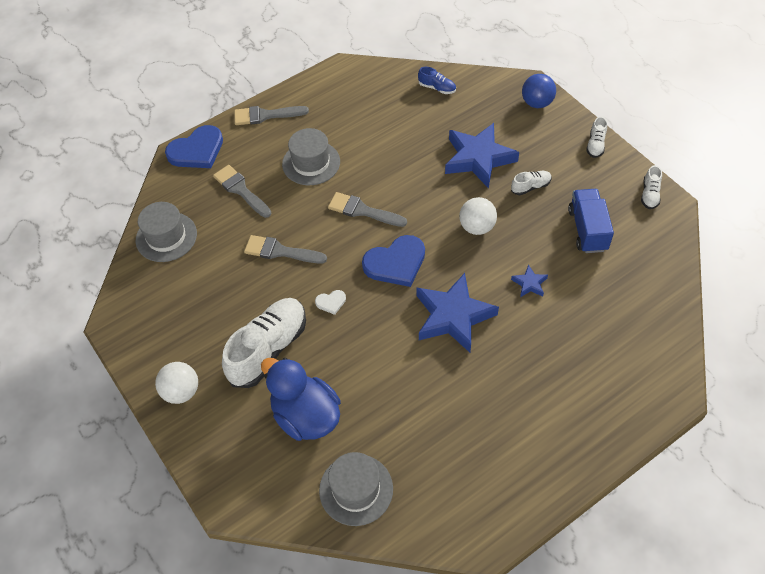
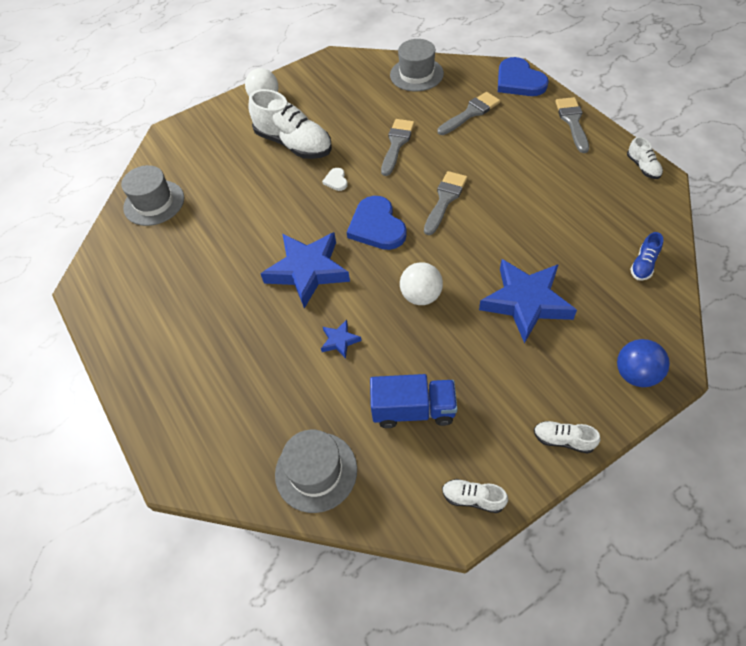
camera: 95 degrees right, 0 degrees up
(306, 416) = (226, 170): blue duck -> none
(311, 163) = (508, 158): grey hat -> grey hat (316, 471)
(530, 187) = (482, 354): white shoe -> white shoe (642, 167)

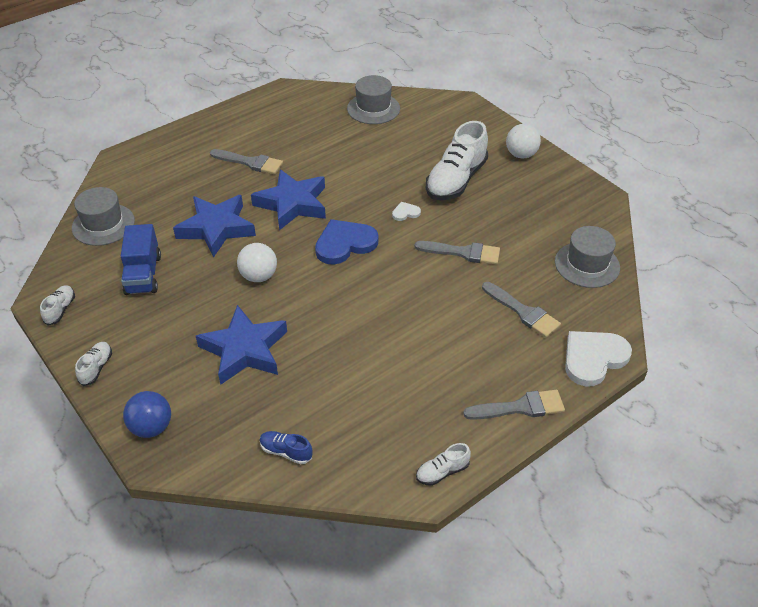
camera: 80 degrees right, 10 degrees down
(340, 341) = (216, 228): blue star -> blue star, size x2.26
(445, 200) = (381, 291): grey brush -> grey brush (250, 162)
(519, 81) = (593, 358): blue heart -> white heart

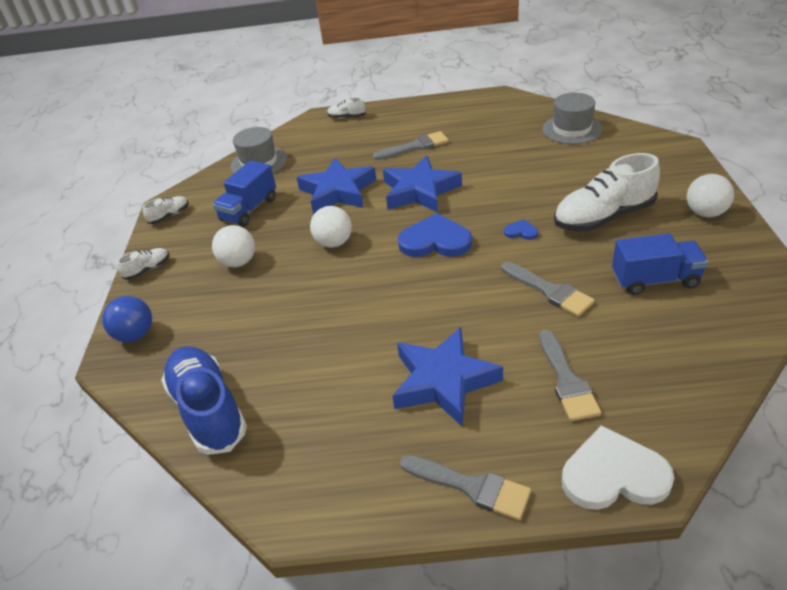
camera: 40 degrees right, 5 degrees down
(185, 326) = (239, 262): none -> white ball
(244, 350) = (263, 301): blue star -> blue star (444, 381)
(250, 162) = (415, 146): grey brush -> grey brush turned 75 degrees counterclockwise
(286, 452) = (208, 410): blue shoe -> blue shoe, size x2.20
(405, 213) = (521, 232): white heart -> blue heart
(442, 472) = (324, 512): white shoe -> white shoe (347, 117)
(525, 218) = (655, 280): none -> blue truck
(587, 264) = (695, 359): grey hat -> none

